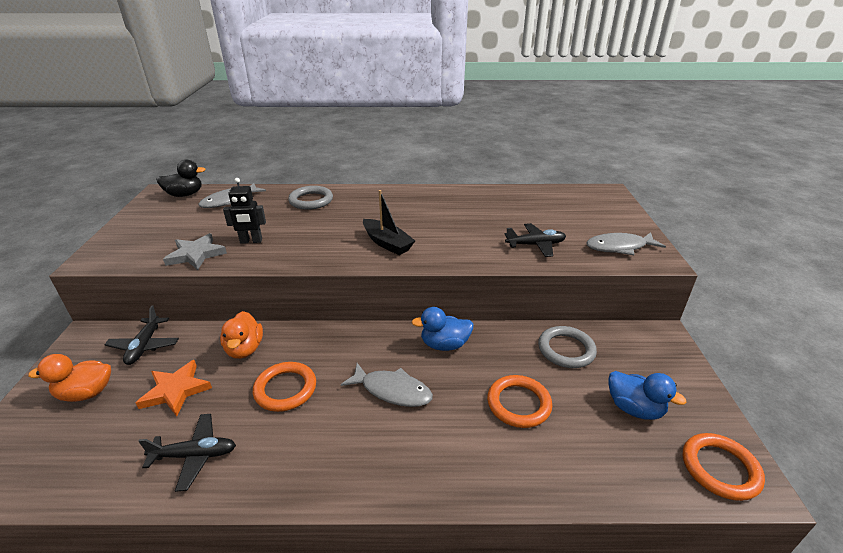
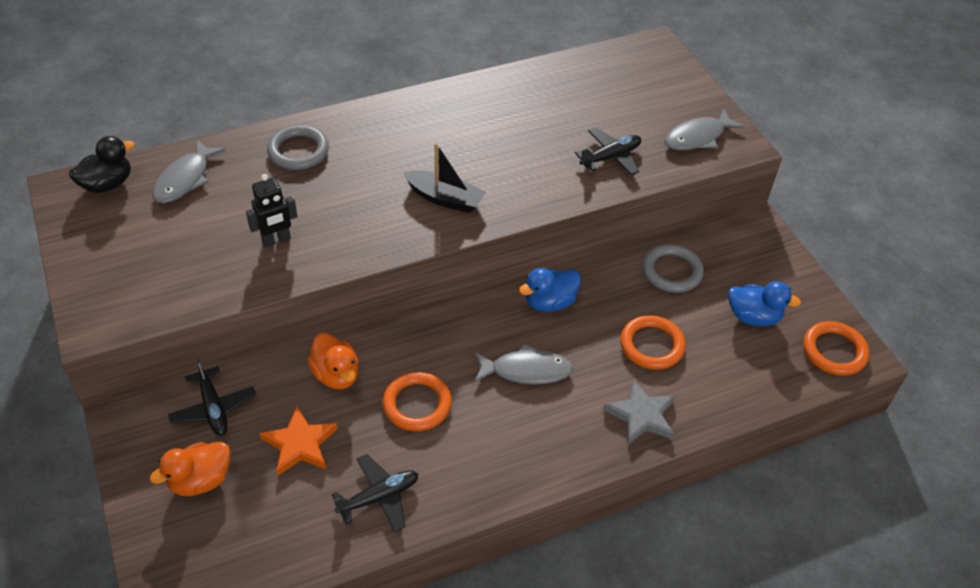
camera: 25 degrees left, 15 degrees up
(196, 254) = (224, 279): grey star -> grey star (641, 415)

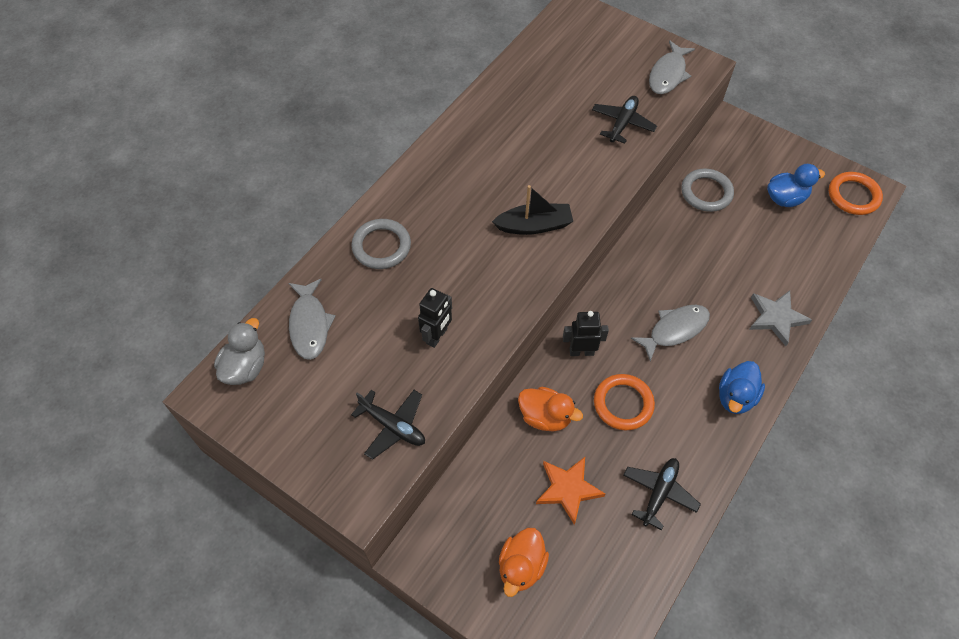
camera: 30 degrees left, 10 degrees up
(107, 184) = (245, 367): black duck -> grey duck
(213, 408) = (477, 502): black plane -> black plane (393, 426)
(420, 340) = (581, 351): none -> black robot
(549, 302) = (645, 265): blue duck -> blue duck (735, 397)
(651, 345) = (740, 259): orange ring -> none

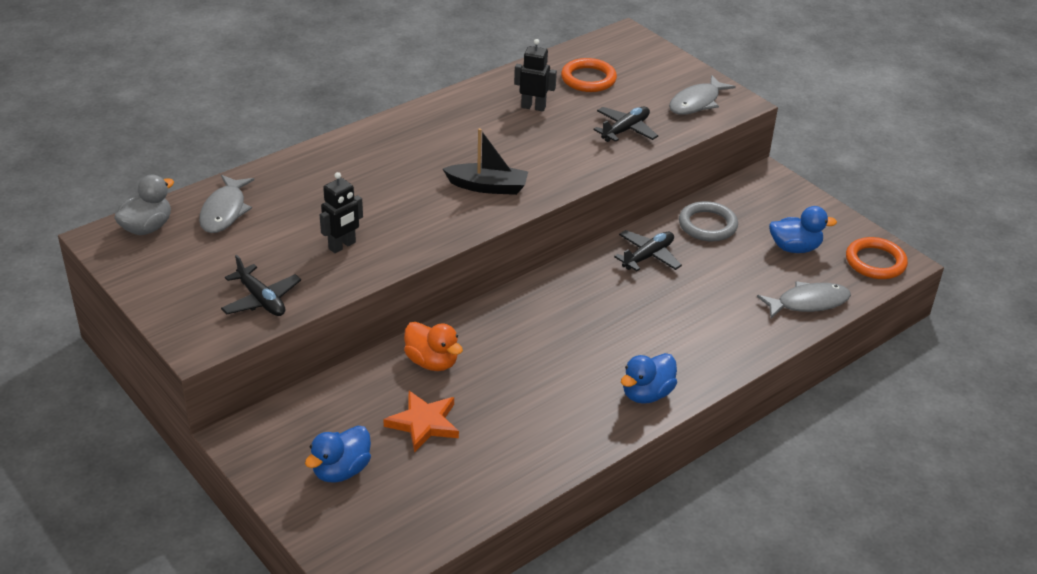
camera: 15 degrees right, 20 degrees down
(381, 246) = (326, 170): grey ring -> none
(521, 566) = (341, 470): orange duck -> blue duck
(581, 351) = (499, 320): black robot -> black robot (533, 107)
(623, 404) = (520, 371): orange ring -> orange ring (588, 79)
(659, 493) = (519, 450): black plane -> black plane (648, 256)
(674, 330) = (610, 326): grey fish -> grey fish (808, 303)
(776, 318) = (729, 341): grey star -> none

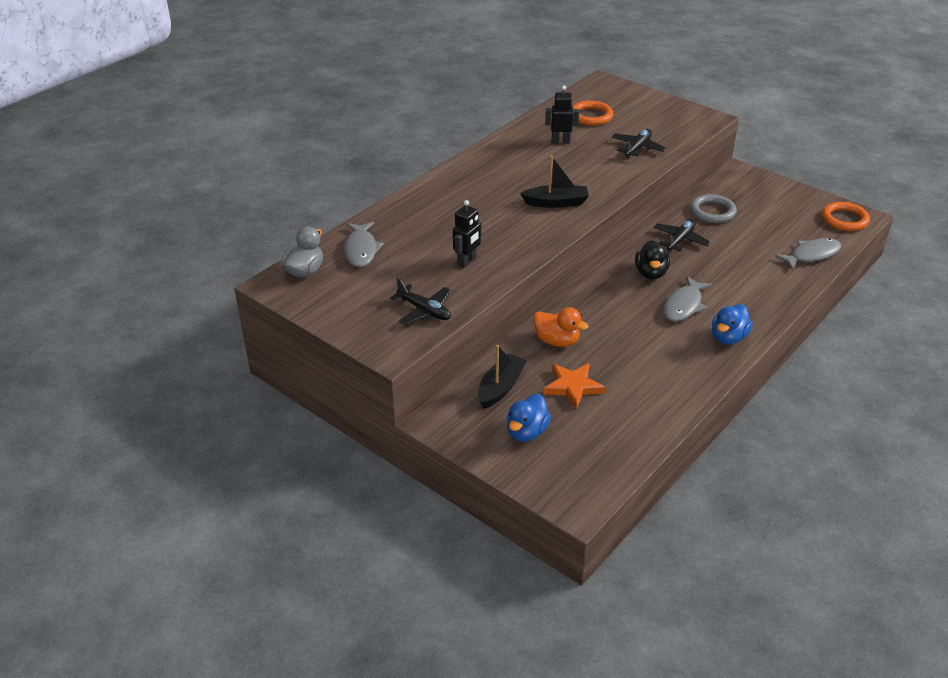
camera: 10 degrees left, 0 degrees up
(336, 409) = (500, 388): none -> black boat
(590, 294) = (651, 273): none -> black duck
(697, 102) = (679, 122): grey fish -> grey fish (684, 305)
(795, 248) = (783, 218): blue duck -> none

